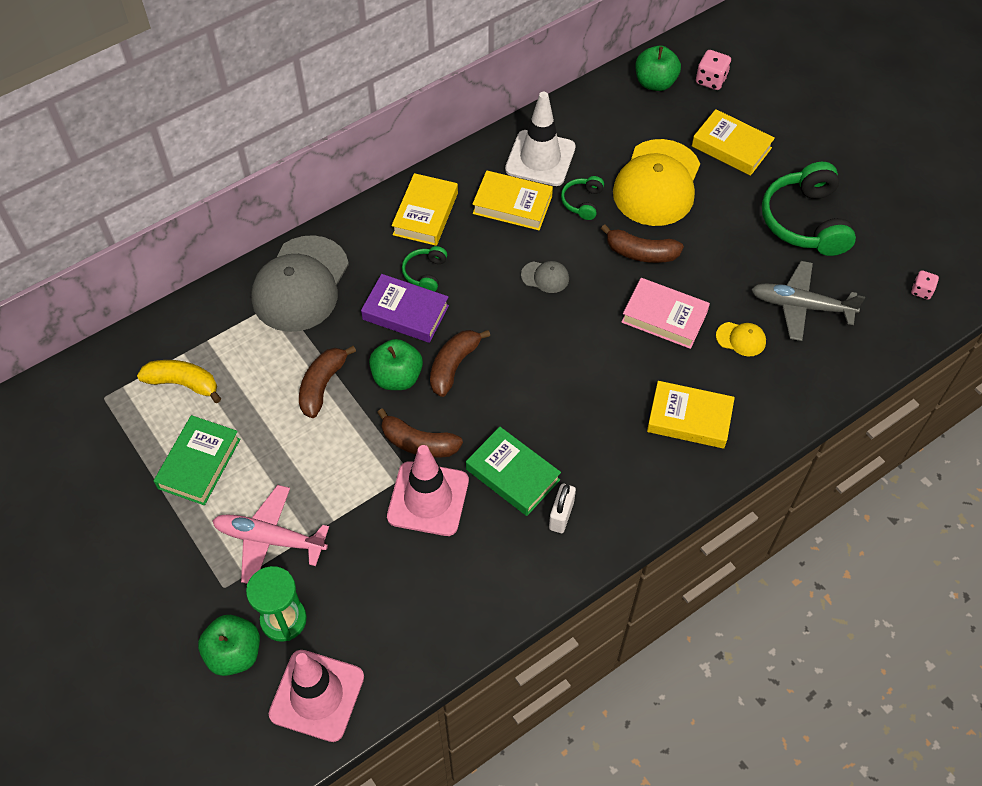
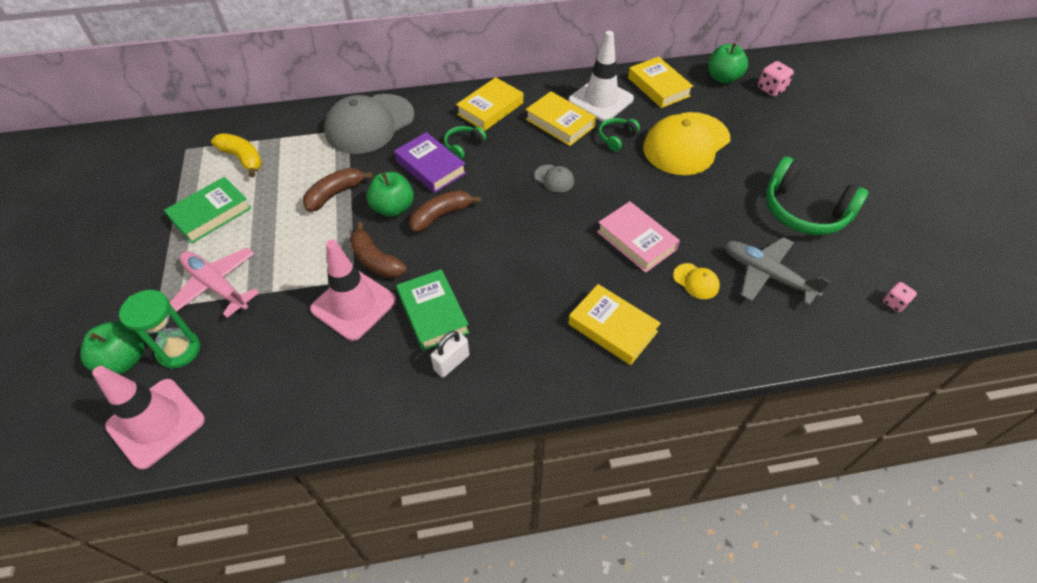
camera: 25 degrees right, 5 degrees down
(641, 253) = (643, 187): brown banana -> none
(731, 147) = (764, 138): yellow book -> yellow book (658, 87)
(805, 221) = (804, 211): green headphones -> green headphones turned 75 degrees counterclockwise

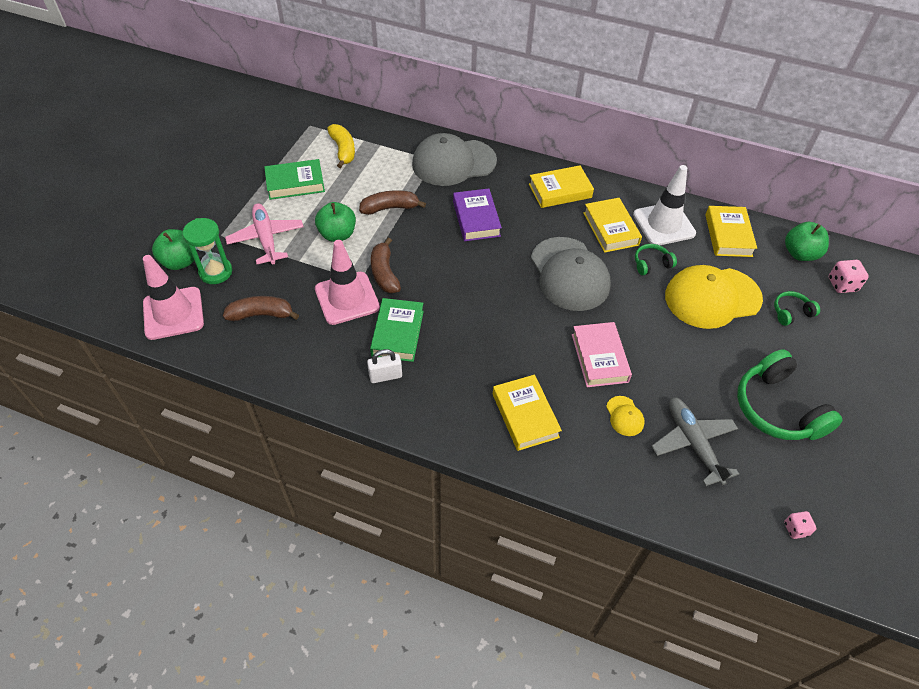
camera: 30 degrees right, 0 degrees up
(393, 208) = (425, 239): green apple -> green apple (337, 234)
(441, 215) = (457, 262): brown banana -> brown banana (261, 314)
(463, 146) = (514, 213): green headphones -> green headphones (791, 312)
(554, 179) = (569, 274): grey cap -> grey cap, size x2.39

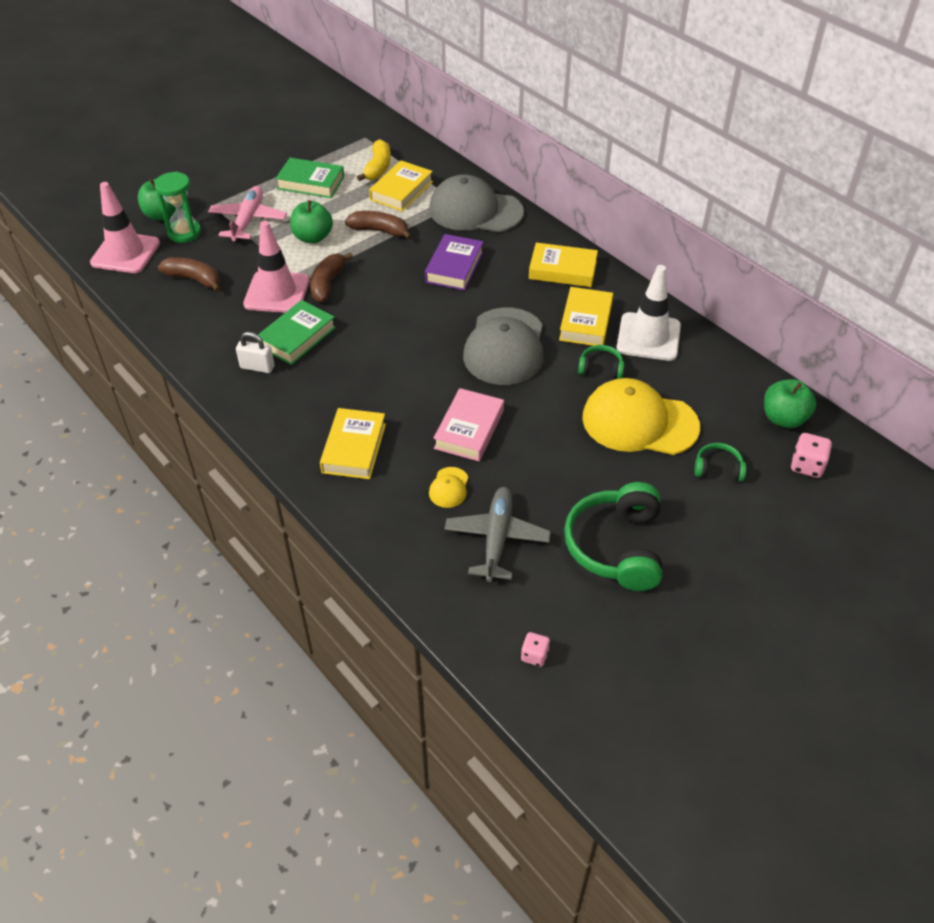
camera: 30 degrees right, 5 degrees down
(728, 235) = (713, 372): yellow book -> yellow book (401, 191)

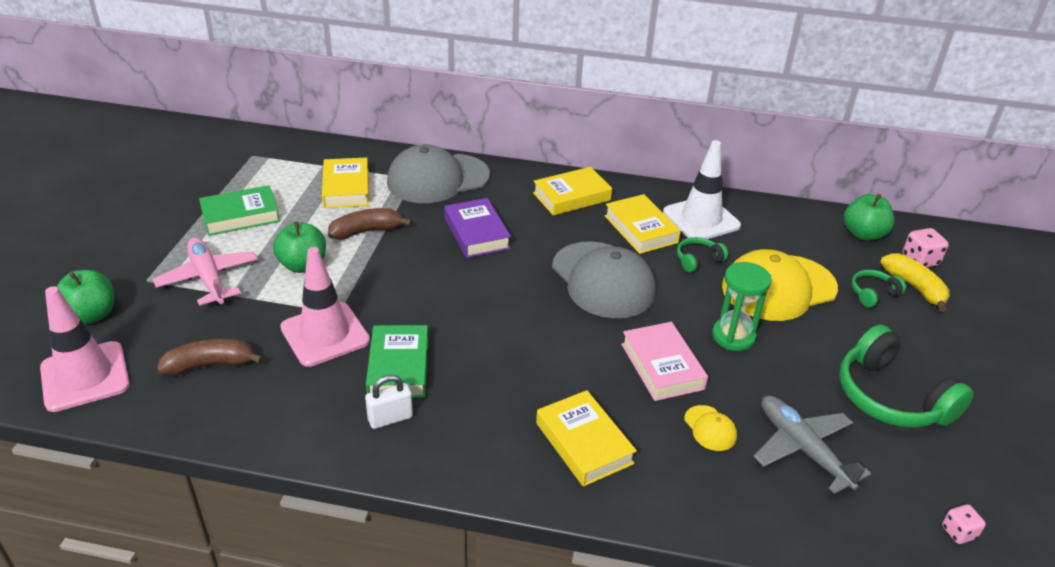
camera: 40 degrees left, 10 degrees down
(184, 233) = (142, 322): green hourglass -> green hourglass (733, 336)
(327, 284) = (370, 301): brown banana -> none
(378, 168) = (298, 177): yellow banana -> yellow banana (914, 287)

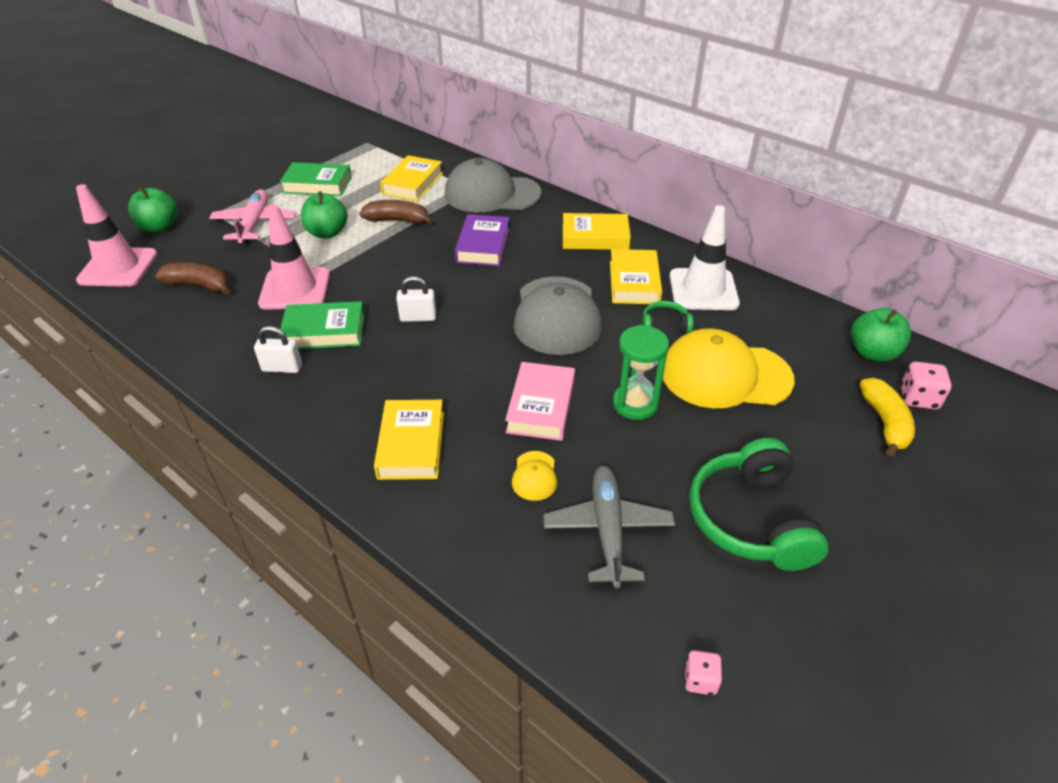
camera: 30 degrees right, 5 degrees up
(398, 367) = (324, 331): green book -> green book turned 60 degrees clockwise
(479, 323) = (418, 317): none -> white padlock
(873, 294) = (827, 413): green headphones -> none

